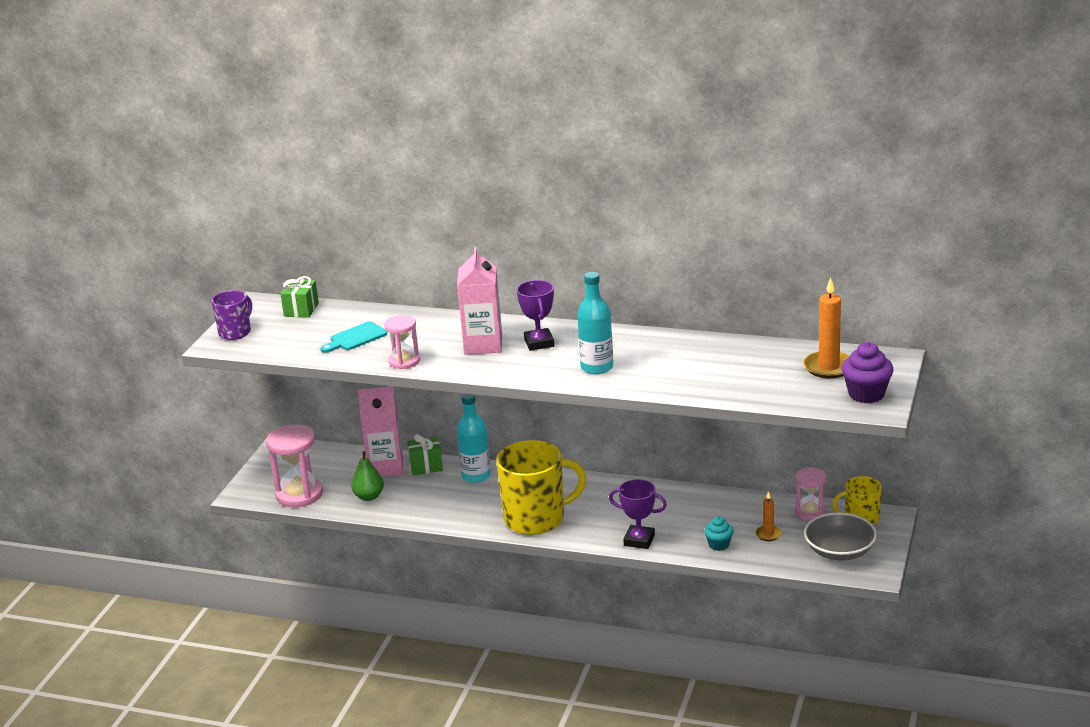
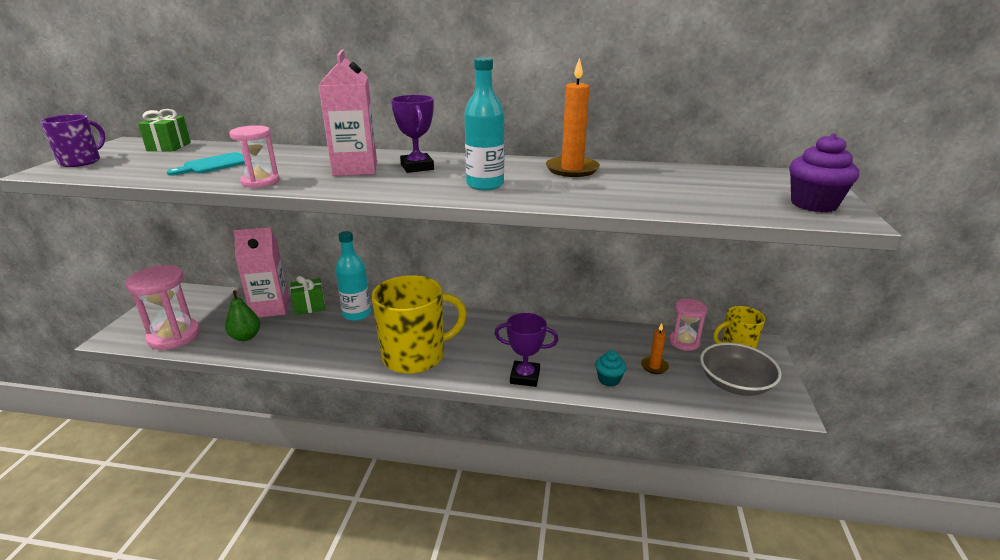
camera: 10 degrees left, 0 degrees up
(828, 367) = (744, 183): orange candle -> orange candle (572, 169)

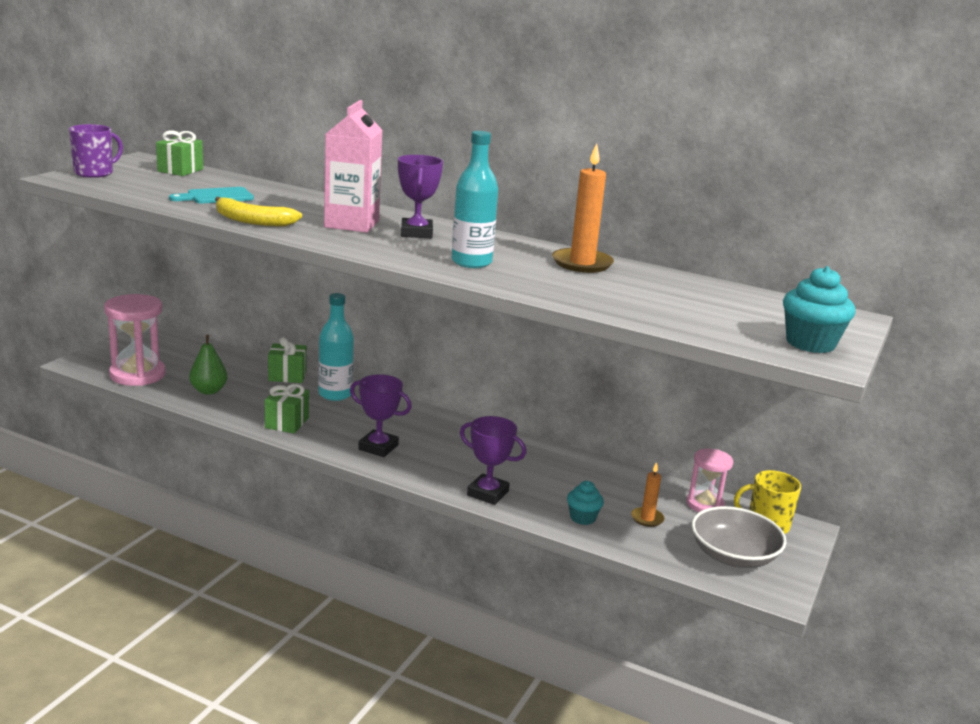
camera: 15 degrees right, 5 degrees down
(260, 182) = (252, 221): pink hourglass -> yellow banana
(270, 308) = (245, 368): pink carton -> none
(327, 351) = (287, 423): none -> green gift
(415, 356) = (378, 447): yellow mug -> purple trophy
(813, 204) = (810, 343): purple cupcake -> turquoise cupcake

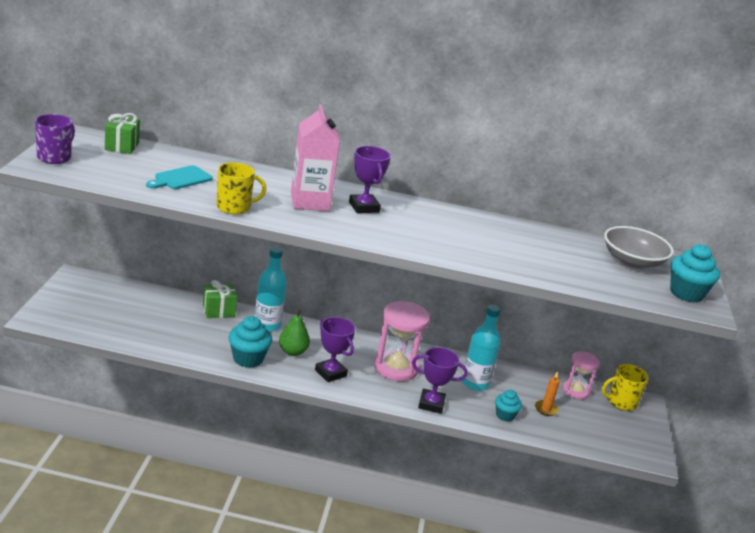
camera: 20 degrees left, 5 degrees up
(137, 374) = (95, 325): pink hourglass -> pink hourglass (396, 368)
(208, 391) = (166, 334): green pear -> green pear (292, 352)
(252, 221) = (234, 207): yellow banana -> yellow mug
(287, 423) = (248, 359): green gift -> turquoise cupcake
(378, 447) = (330, 373): purple trophy -> purple trophy turned 45 degrees clockwise
(471, 262) = (426, 237): turquoise bottle -> turquoise bottle (475, 383)
(582, 263) = (498, 228): orange candle -> none
(733, 556) = (613, 432): grey bowl -> grey bowl (632, 261)

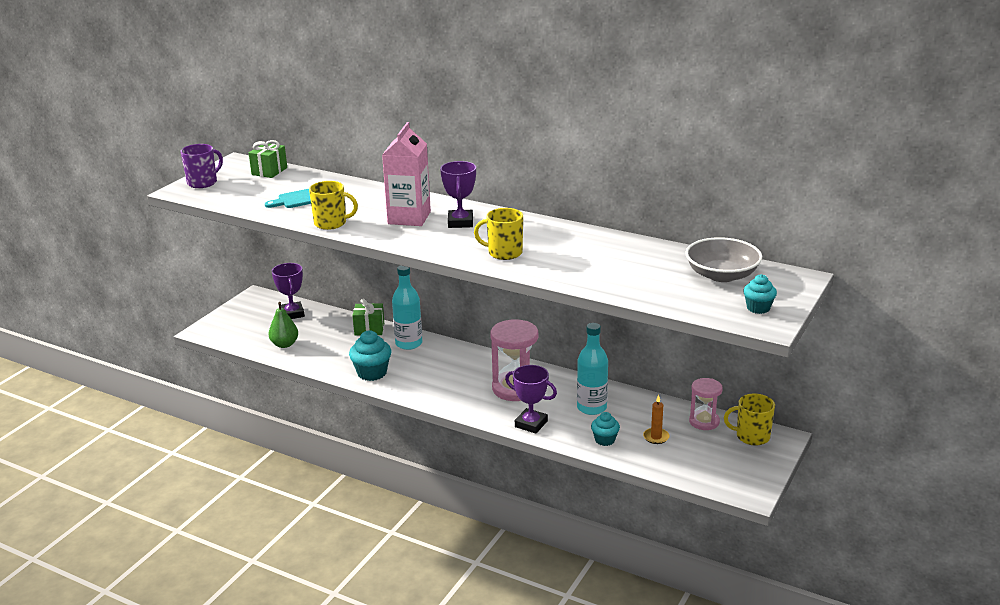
camera: 25 degrees right, 0 degrees up
(292, 352) = (419, 369): green pear -> green pear (284, 344)
(330, 373) = (445, 390): purple trophy -> purple trophy (292, 314)
(430, 240) = (504, 253): none -> yellow mug
(686, 293) = (758, 308): turquoise cupcake -> turquoise cupcake, size x0.62

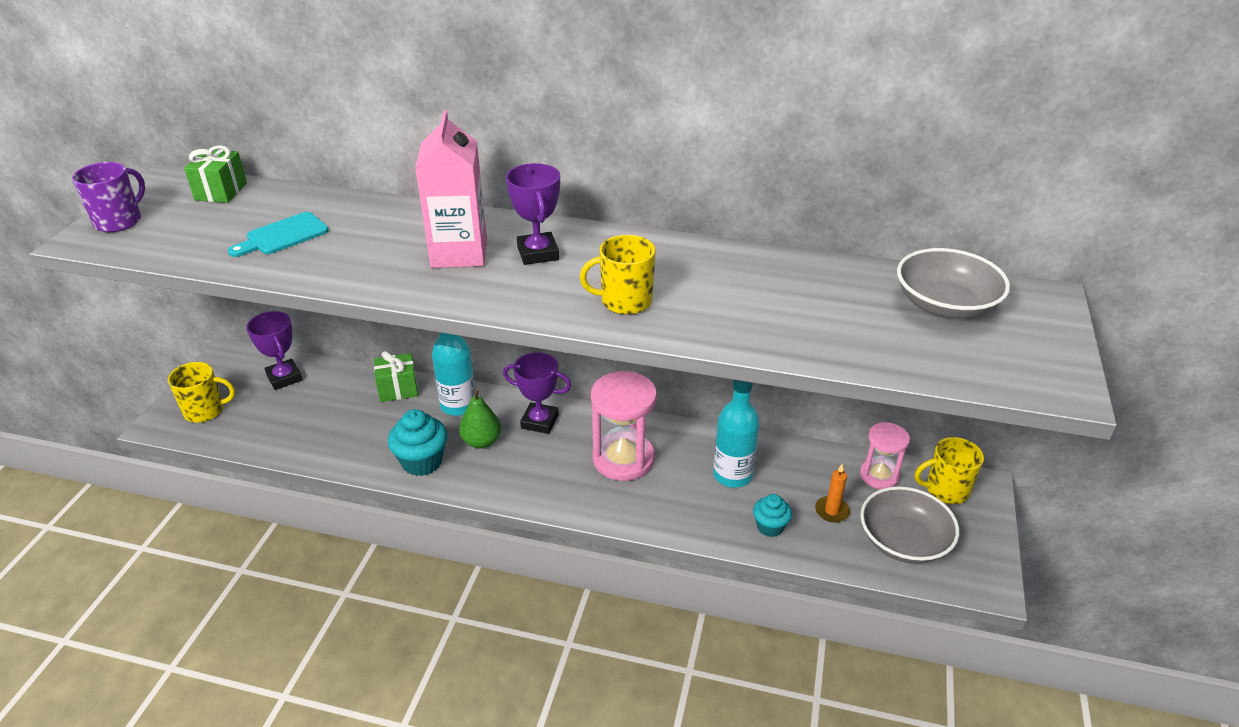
camera: 15 degrees left, 10 degrees up
(284, 344) = (285, 431): green pear -> green pear (481, 441)
(331, 223) = (343, 276): yellow mug -> yellow mug (205, 410)
(531, 424) = (665, 516): purple trophy -> purple trophy (539, 421)
(701, 461) = (903, 541): none -> grey bowl
(758, 308) = (1030, 359): turquoise cupcake -> none

